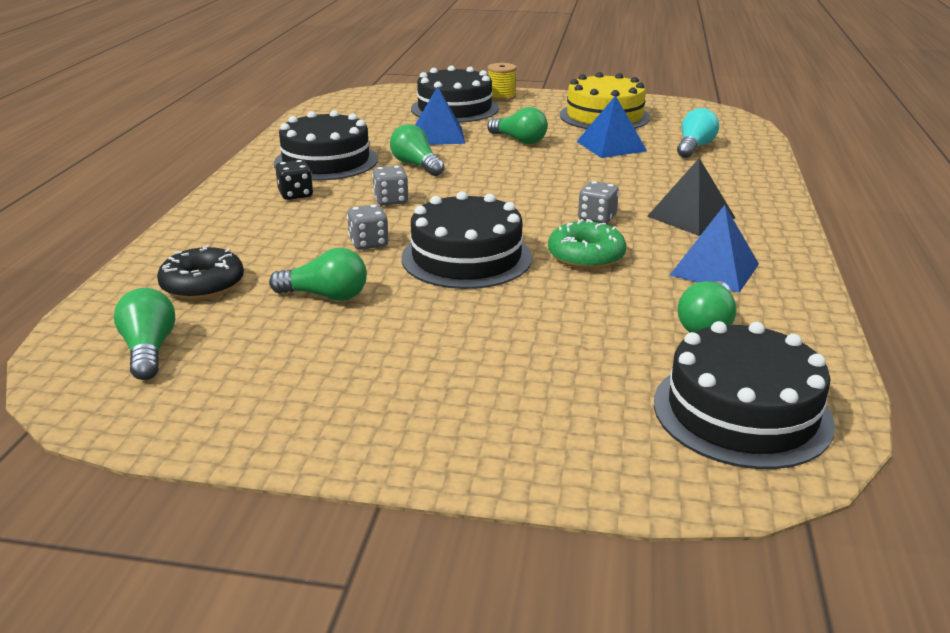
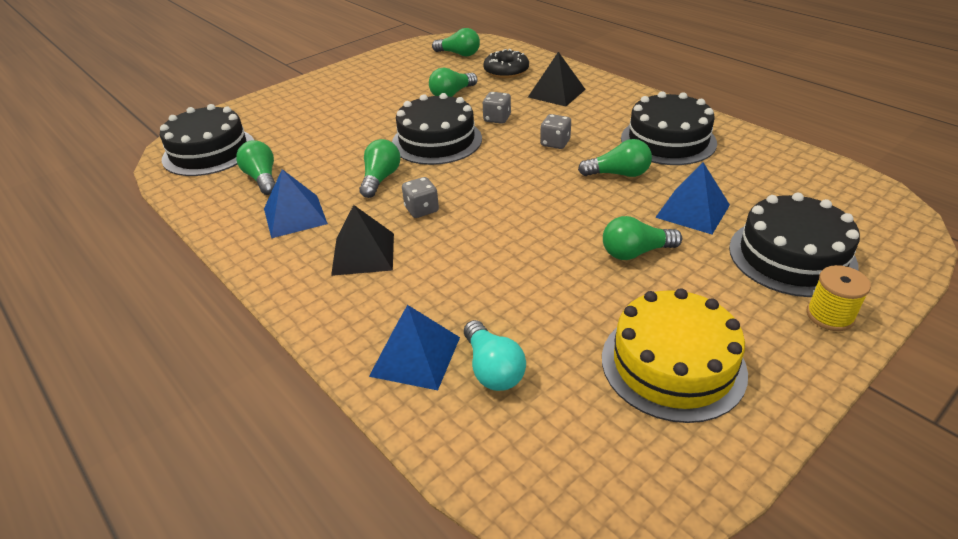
camera: 130 degrees right, 10 degrees up
(256, 231) = (556, 93): none -> black pyramid
(295, 194) = (605, 115): black dice -> none
(586, 256) = (380, 179): green donut -> green light bulb
(611, 146) = (560, 305): blue pyramid -> blue pyramid (415, 356)

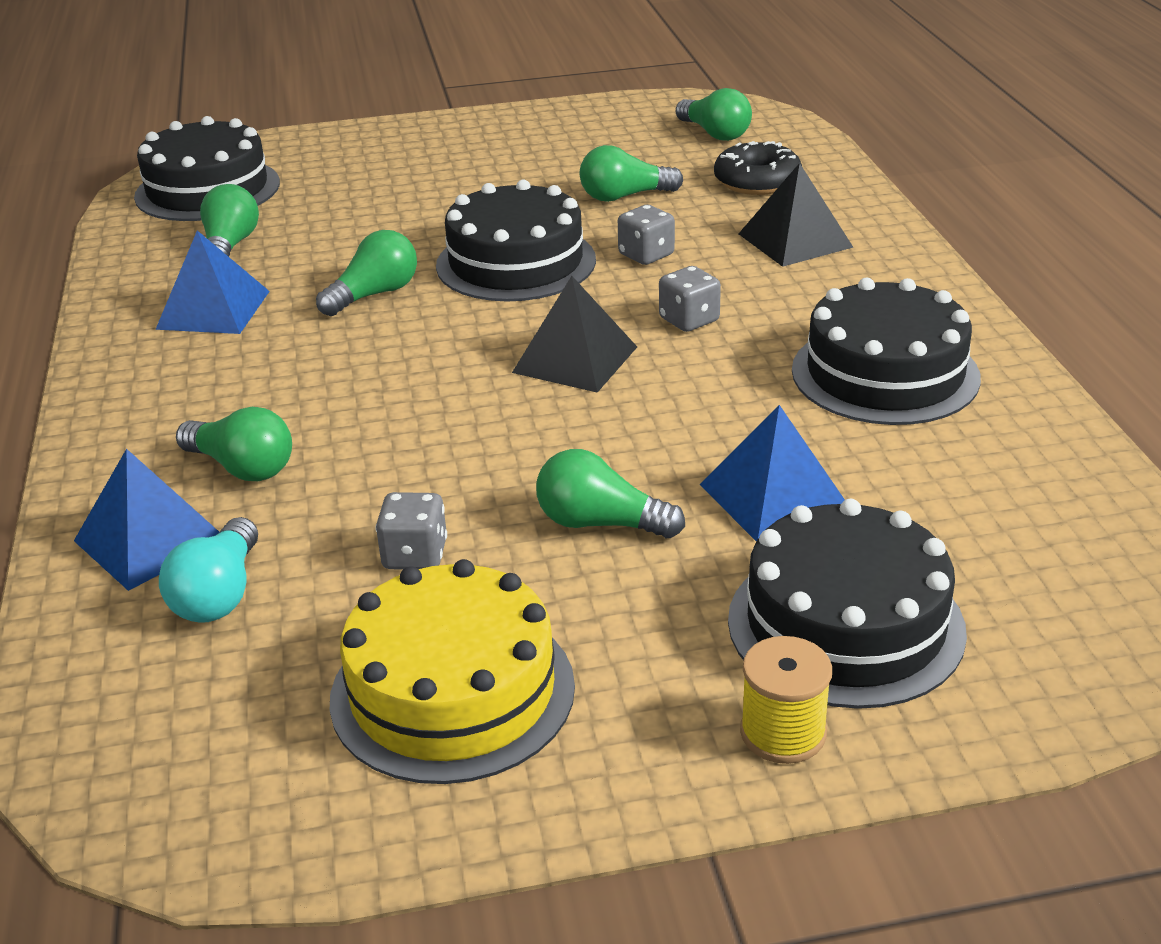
camera: 30 degrees right, 5 degrees down
(363, 253) = (238, 388): black pyramid -> black pyramid (575, 359)
(421, 209) = (377, 355): grey dice -> grey dice (415, 555)
(618, 174) = (728, 400): green light bulb -> green light bulb (242, 467)

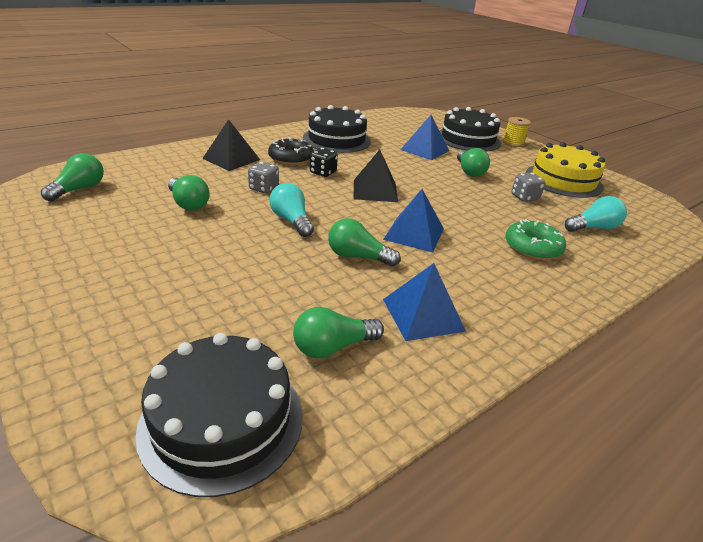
camera: 120 degrees left, 0 degrees up
(150, 540) = (596, 254): blue pyramid -> blue pyramid (414, 234)
(242, 467) = (532, 247): green light bulb -> green donut
(516, 262) = (291, 221): black cake -> turquoise light bulb
(689, 320) = (323, 172): grey dice -> black dice
(757, 181) = (159, 172): black donut -> black donut (291, 158)

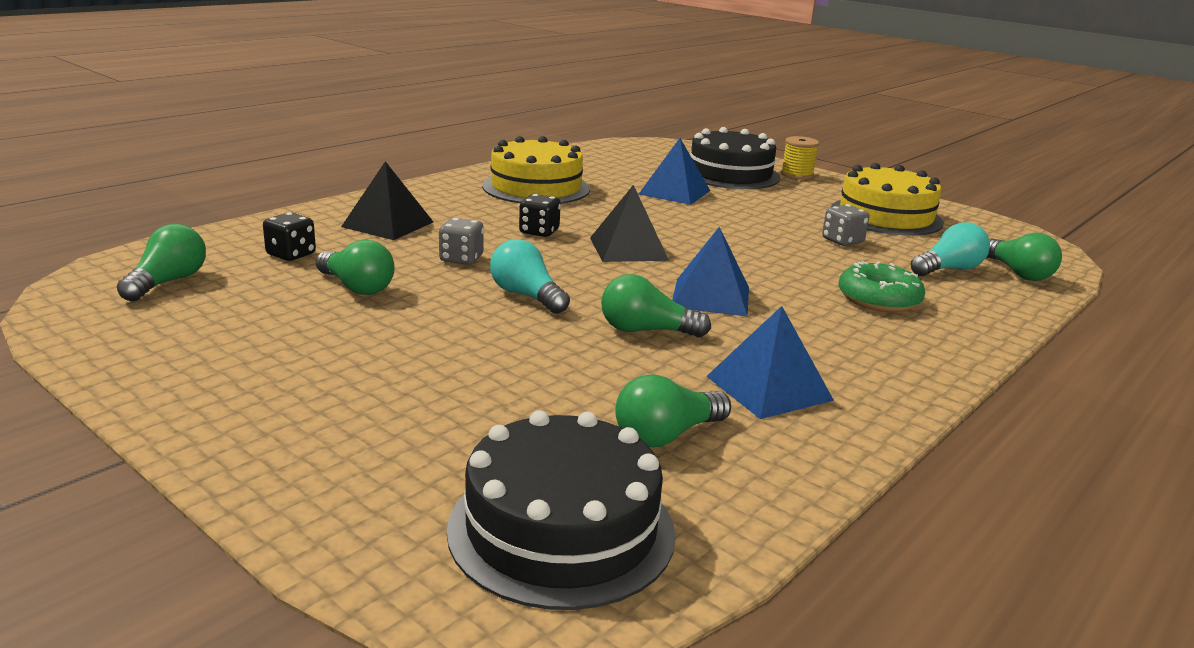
camera: 10 degrees left, 10 degrees down
(162, 176) = (291, 254): none -> black dice
(291, 158) = (480, 217): black donut -> none
(336, 139) = (536, 187): black cake -> yellow cake
(469, 171) = (751, 215): green light bulb -> green light bulb (1018, 273)

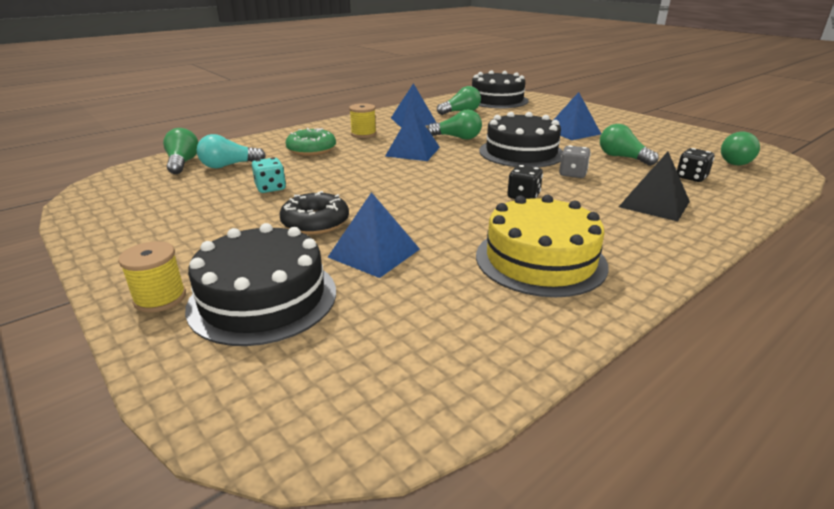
camera: 170 degrees left, 5 degrees up
(398, 354) = (572, 132): none -> blue pyramid
(526, 296) = (521, 152): turquoise light bulb -> black cake
(628, 249) = (452, 181): black pyramid -> none
(748, 211) = (315, 222): none -> black donut
(835, 338) = (363, 134): none -> yellow spool
(842, 241) = (270, 188): grey dice -> turquoise dice
(885, 216) = (178, 216): yellow cake -> none

